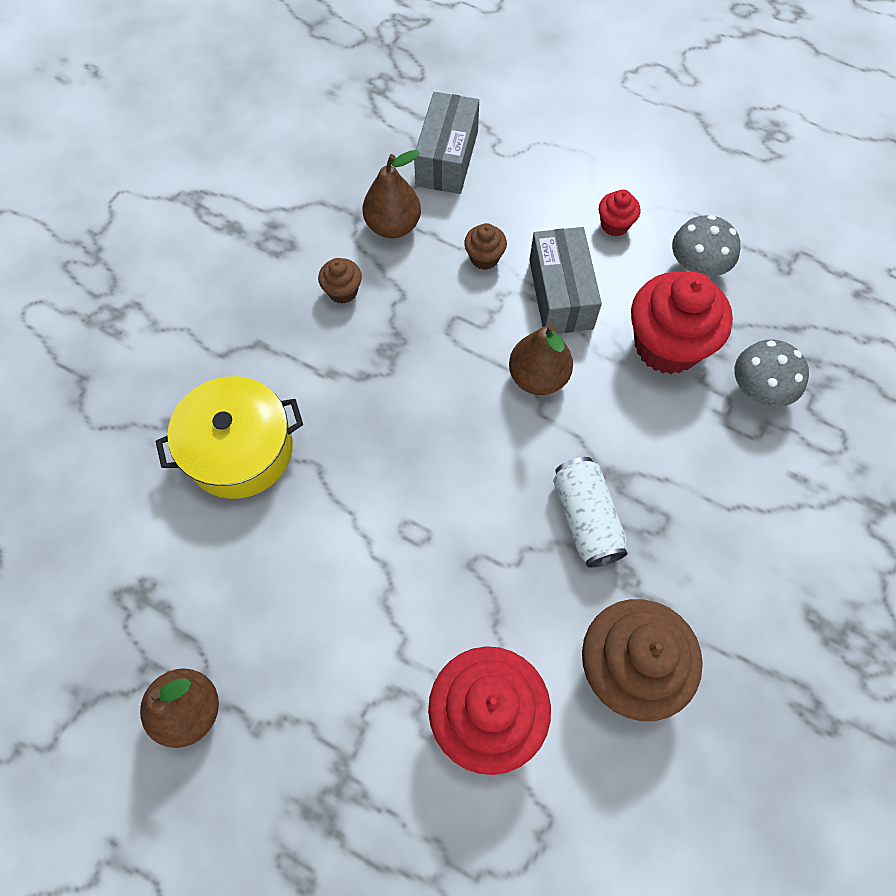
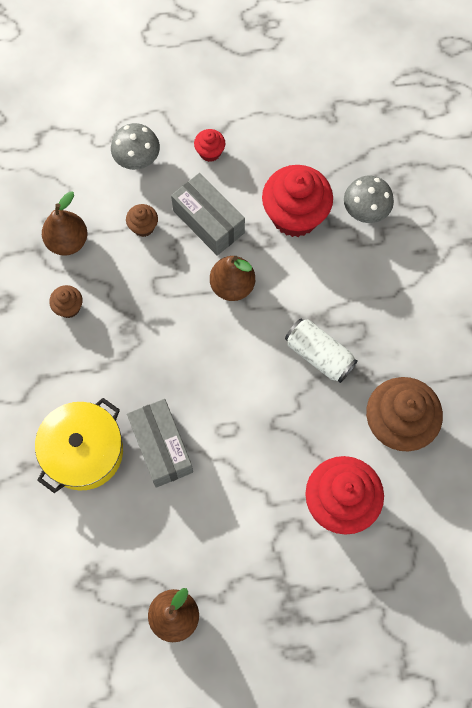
camera: 35 degrees left, 5 degrees up
(447, 158) = (67, 170): grey box -> grey box (161, 447)
(697, 267) = (279, 151): grey mushroom -> grey mushroom (137, 159)

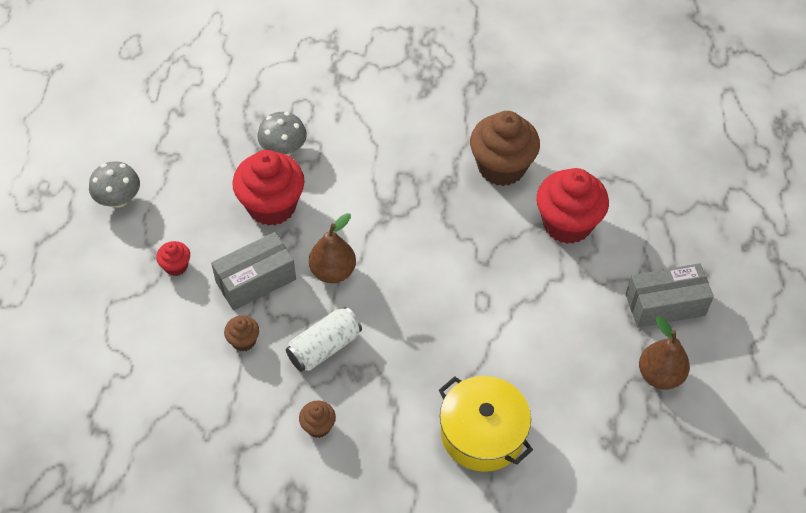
camera: 80 degrees left, 15 degrees down
(67, 241) = (239, 417): brown pear -> none
(137, 159) = (160, 335): grey mushroom -> grey mushroom (119, 199)
(161, 447) = (490, 361): grey box -> grey box (665, 304)
(319, 355) = (422, 213): white can -> white can (324, 347)

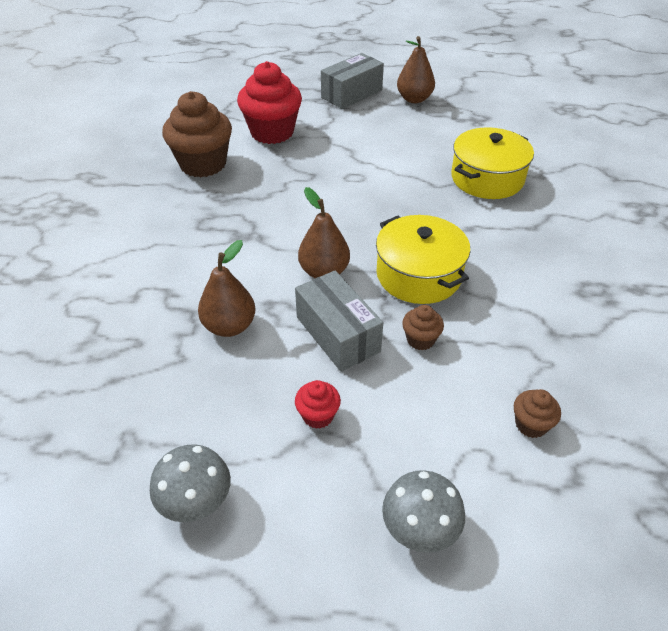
camera: 90 degrees left, 10 degrees down
(271, 206) = (229, 326): red cupcake -> brown pear
(283, 149) = (143, 320): grey mushroom -> grey mushroom (419, 528)
(318, 426) = (510, 276): brown cupcake -> brown cupcake (531, 424)
(324, 347) = (419, 275): white can -> yellow pot
(665, 304) = (351, 94): grey box -> grey box turned 60 degrees clockwise

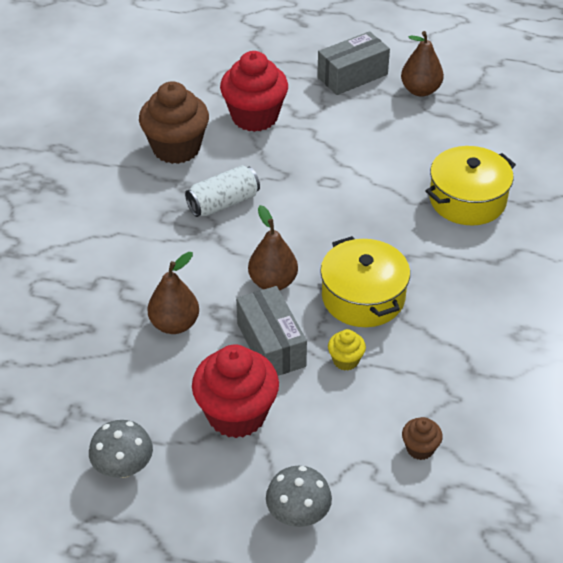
camera: 10 degrees right, 0 degrees up
(258, 205) = (223, 203): none -> white can
(318, 415) = (236, 414): red cupcake -> red cupcake, size x2.17
(420, 339) = (345, 360): brown cupcake -> yellow cupcake

